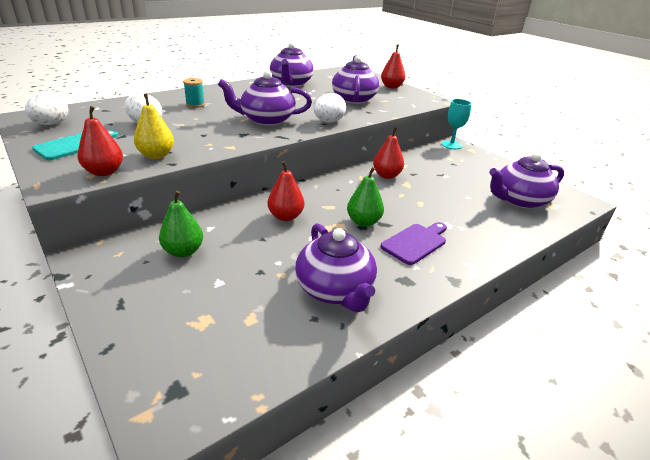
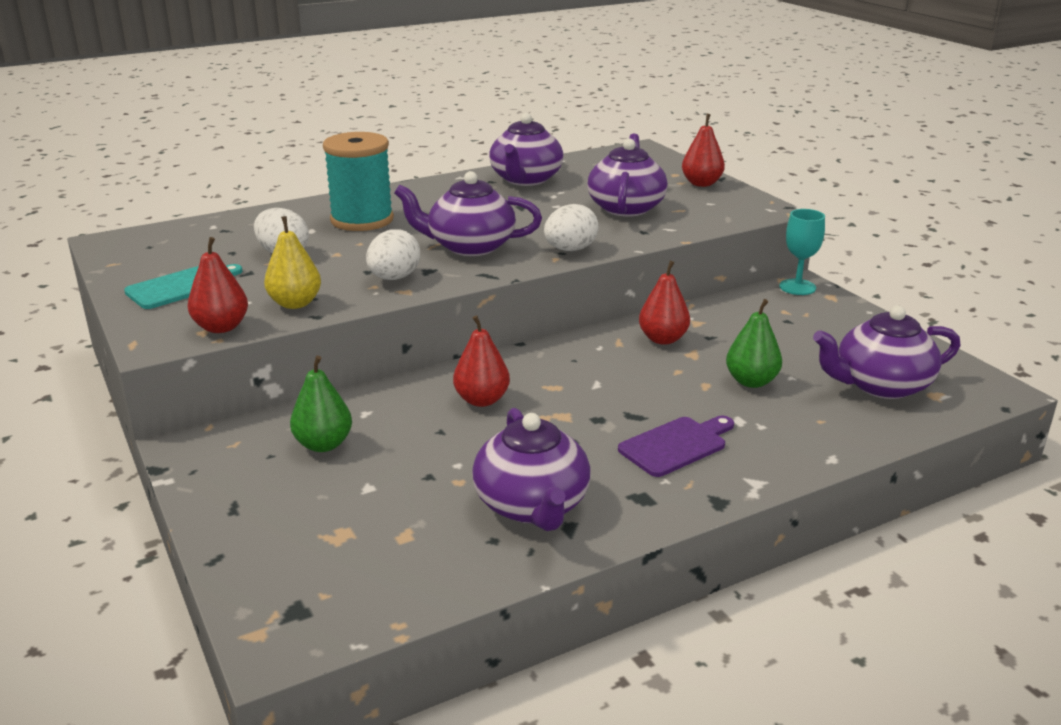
camera: 10 degrees right, 5 degrees down
(51, 124) = (148, 253): white egg -> white egg (394, 278)
(195, 104) = (362, 220): turquoise spool -> turquoise spool, size x2.11
(363, 222) = (602, 412): green pear -> green pear (751, 381)

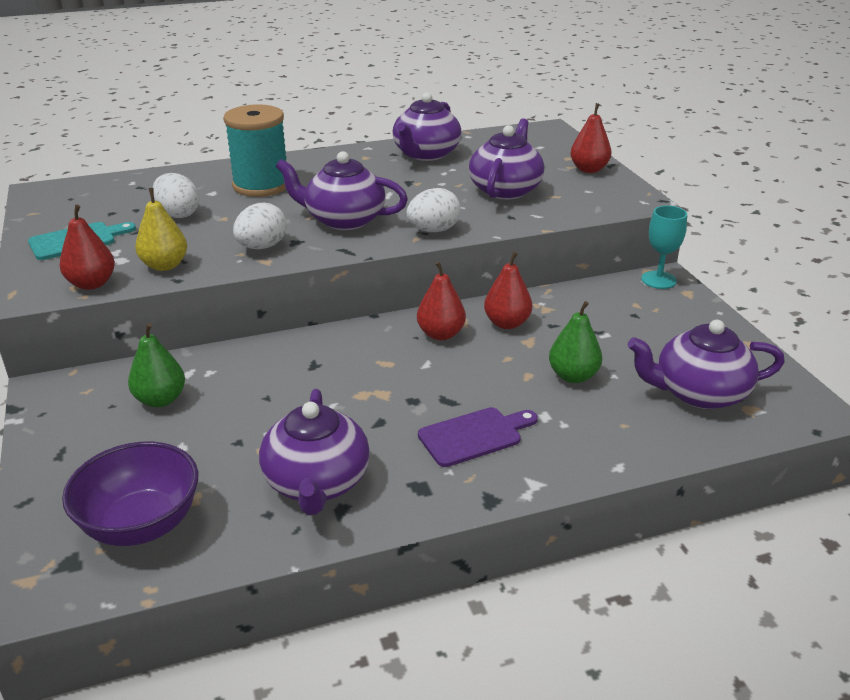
camera: 10 degrees right, 5 degrees up
(359, 565) = (141, 524): none -> purple bowl
(482, 400) = (316, 370): red pear -> red pear (441, 334)

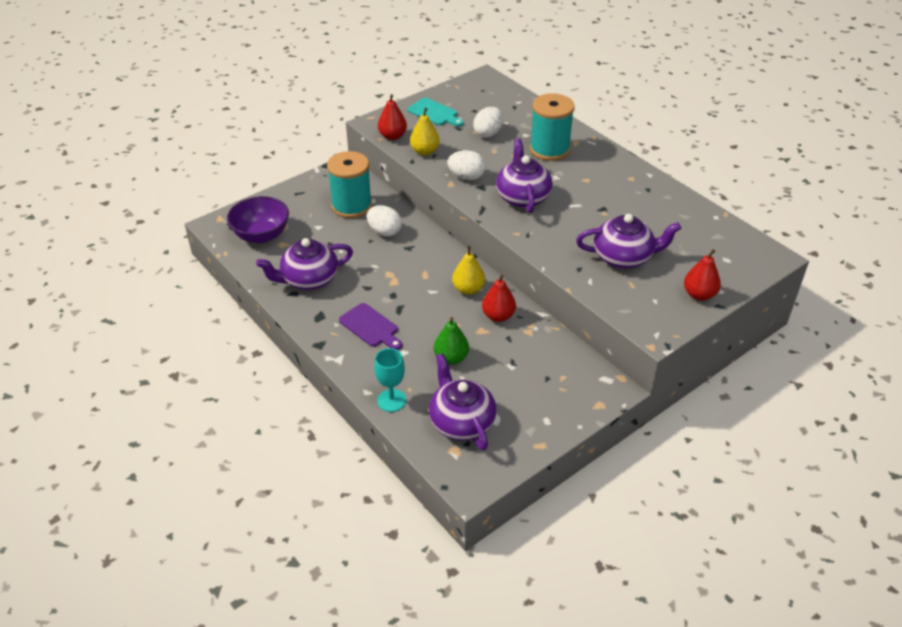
camera: 70 degrees right, 10 degrees up
(160, 400) = (352, 206): green pear -> turquoise spool
(426, 154) = (659, 204): purple teapot -> none
(433, 230) = (533, 238): white egg -> white egg (384, 232)
(441, 334) = (468, 289): red pear -> yellow pear
(658, 280) = (609, 385): turquoise goblet -> turquoise goblet (391, 400)

